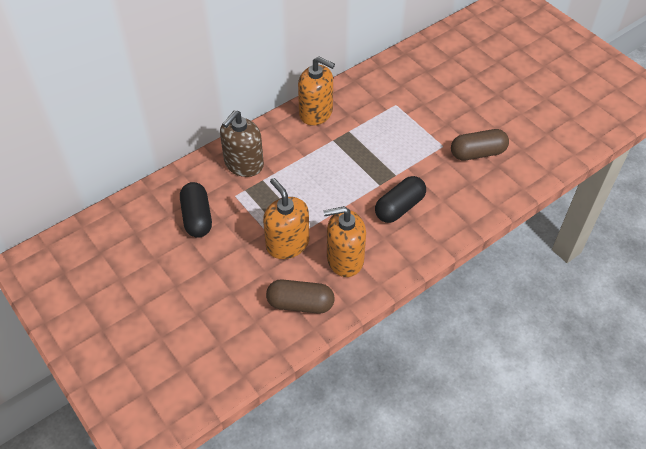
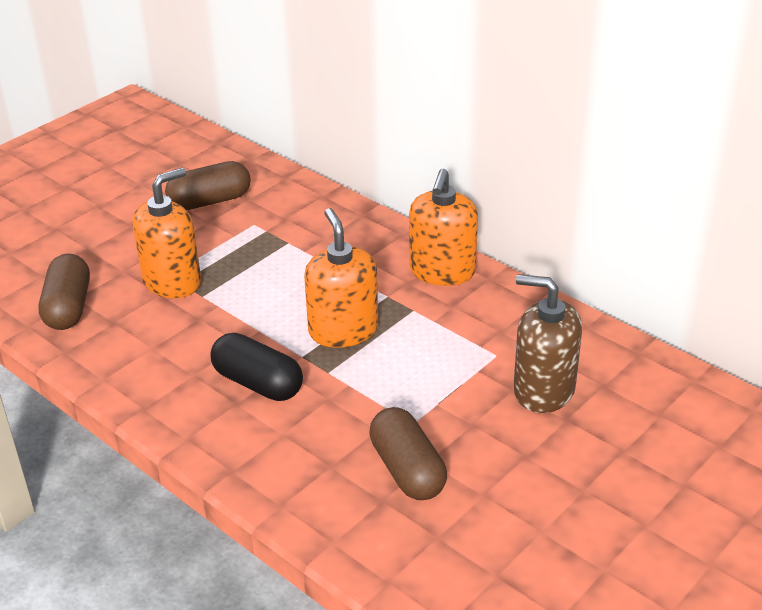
camera: 80 degrees right, 15 degrees down
(197, 217) = (210, 201): black capsule -> brown capsule
(244, 164) = (314, 222): brown soap dispenser -> brown soap dispenser (543, 390)
(345, 259) = (148, 338): orange soap dispenser -> orange soap dispenser (343, 330)

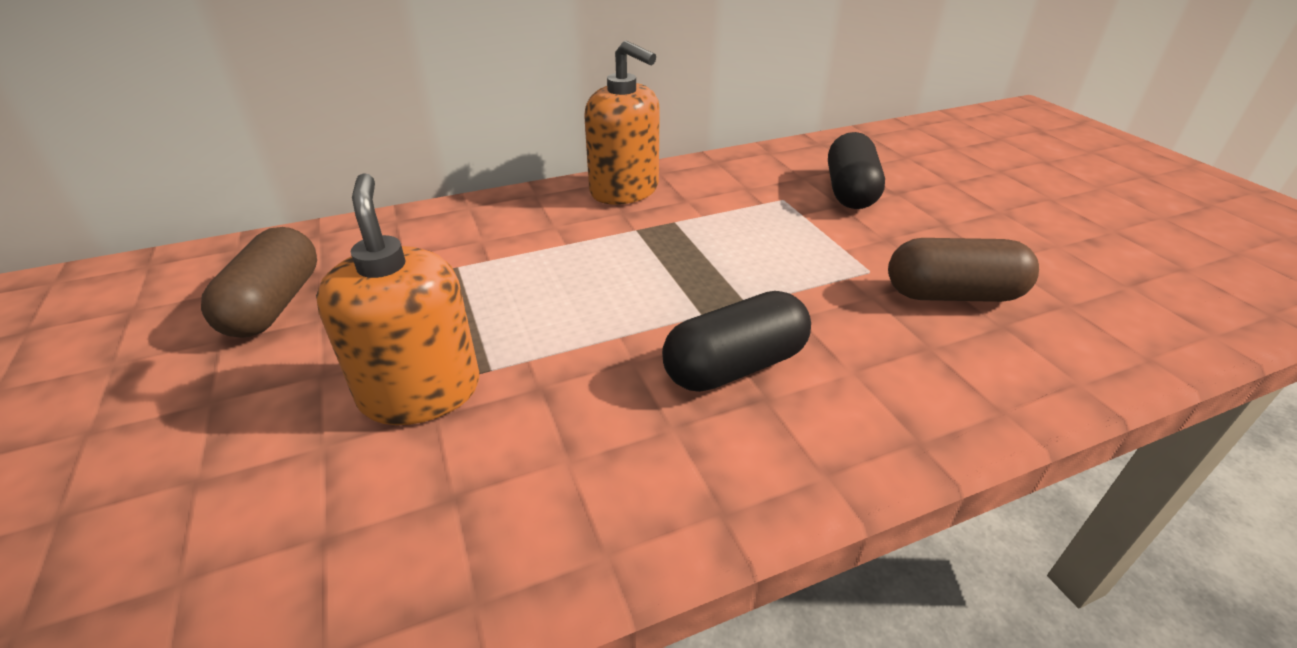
camera: 65 degrees left, 0 degrees up
(68, 307) = (340, 559): brown capsule -> none
(343, 330) = (674, 272): orange soap dispenser -> none
(543, 390) = (850, 191): brown soap dispenser -> black capsule

